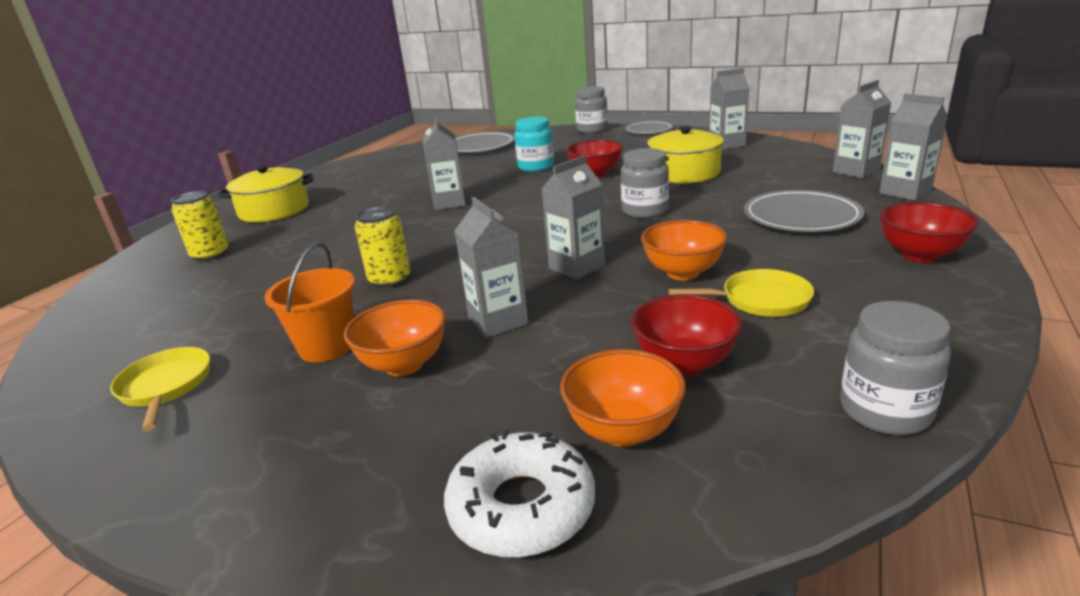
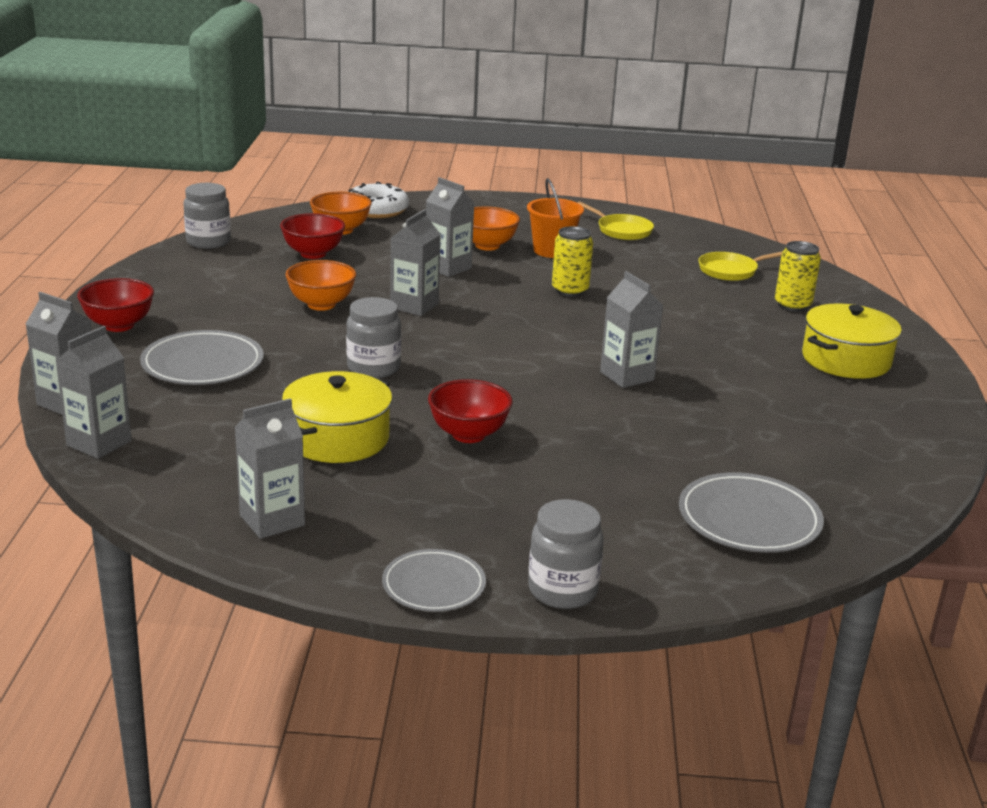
camera: 155 degrees right, 0 degrees up
(536, 167) = (576, 452): turquoise jar -> none
(759, 300) = (262, 287): yellow pan -> yellow pan (731, 271)

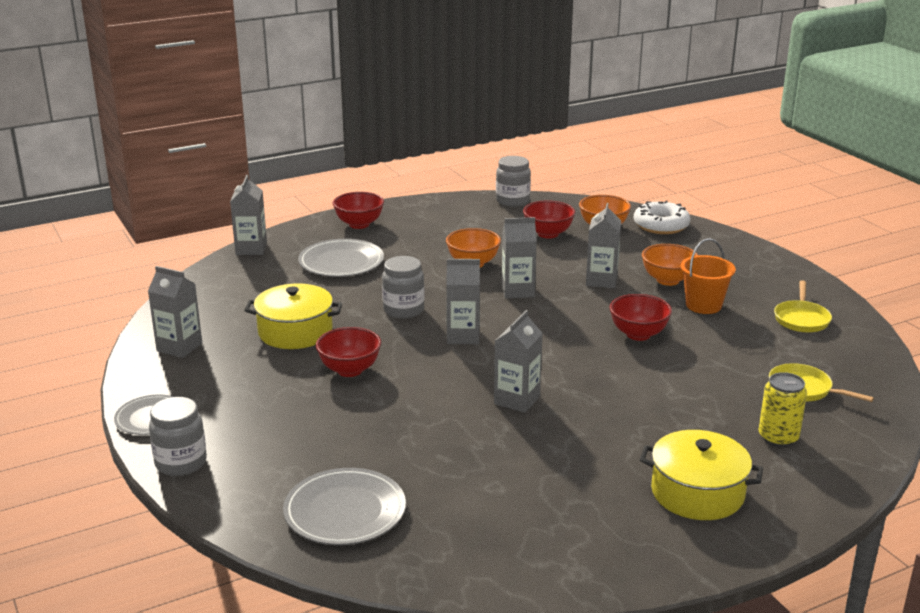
camera: 60 degrees right, 0 degrees up
(99, 443) = (216, 273): grey carton -> grey carton (463, 336)
(570, 290) = (638, 334): yellow can -> red bowl

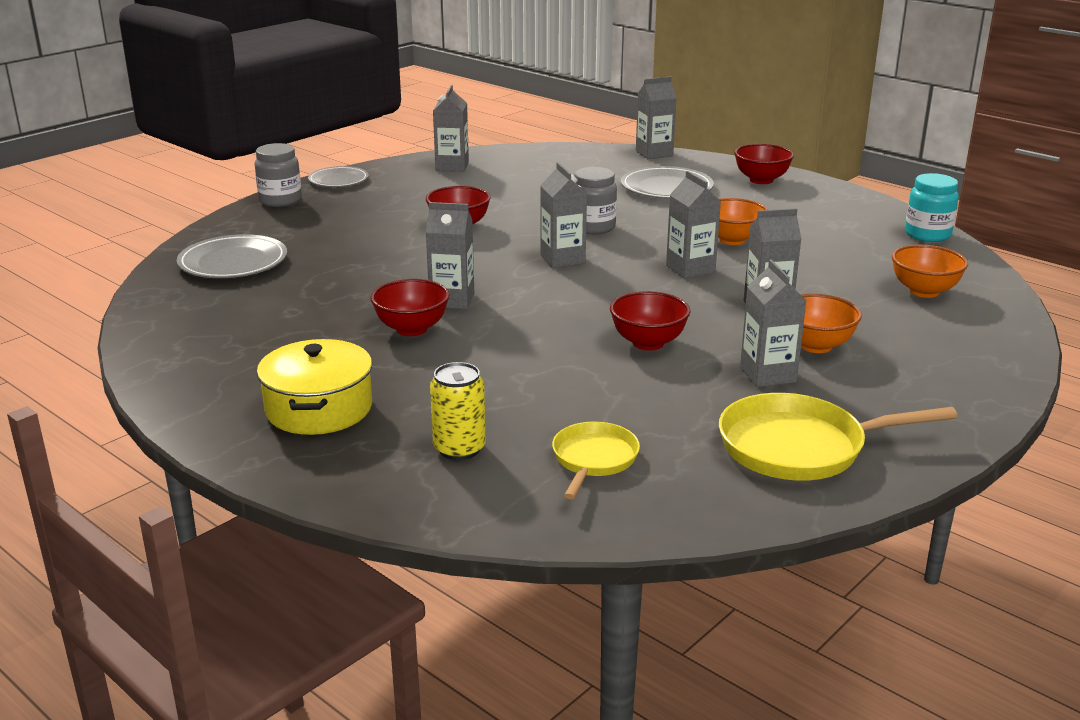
camera: 70 degrees right, 0 degrees up
(295, 332) = (511, 196): yellow pot -> none
(512, 201) = (927, 234): grey jar -> turquoise jar
(548, 234) = (860, 264): red bowl -> red bowl (412, 329)
(661, 225) = (984, 325): white donut -> none
(703, 305) = (768, 374): orange bucket -> grey carton
(801, 319) = (800, 447): yellow pan -> yellow pan, size x1.65

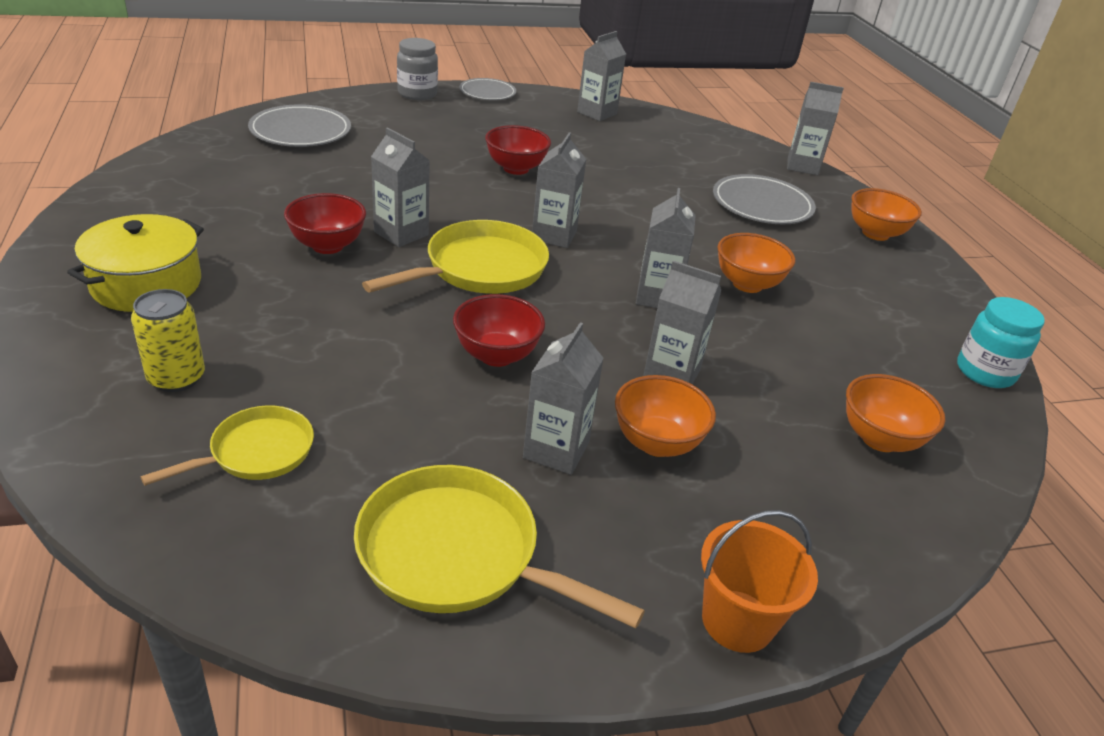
camera: 30 degrees right, 10 degrees up
(548, 299) = (479, 269): none -> yellow pan
(593, 227) = (630, 216): grey jar -> none
(761, 180) = (875, 233): red bowl -> orange bowl
(979, 404) = (737, 621): none -> orange bucket

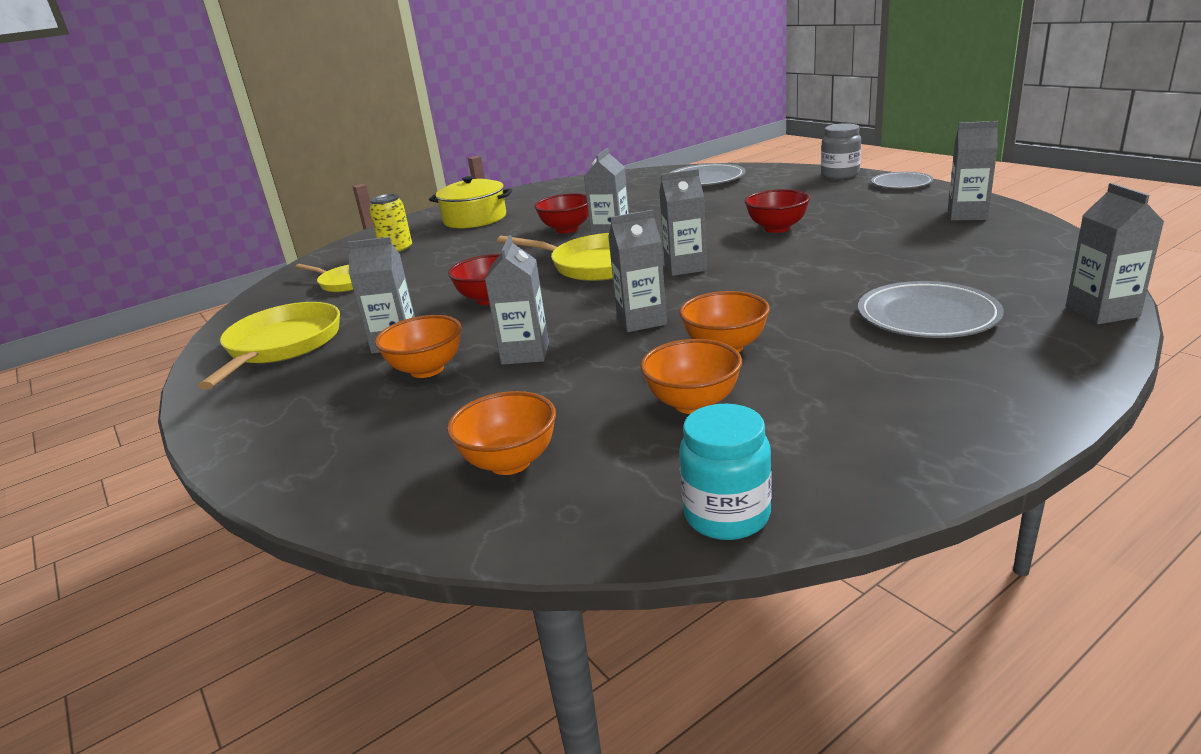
camera: 75 degrees right, 10 degrees down
(737, 621) = (241, 440): orange bucket -> none
(875, 233) = (998, 387): orange bowl -> orange bowl (693, 403)

